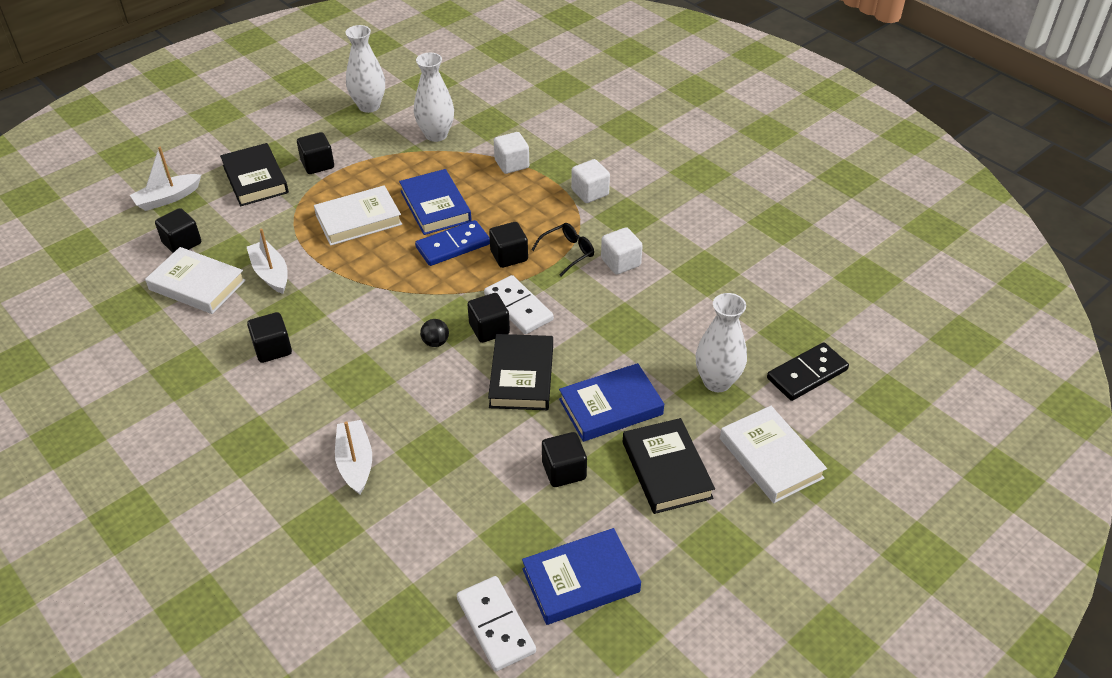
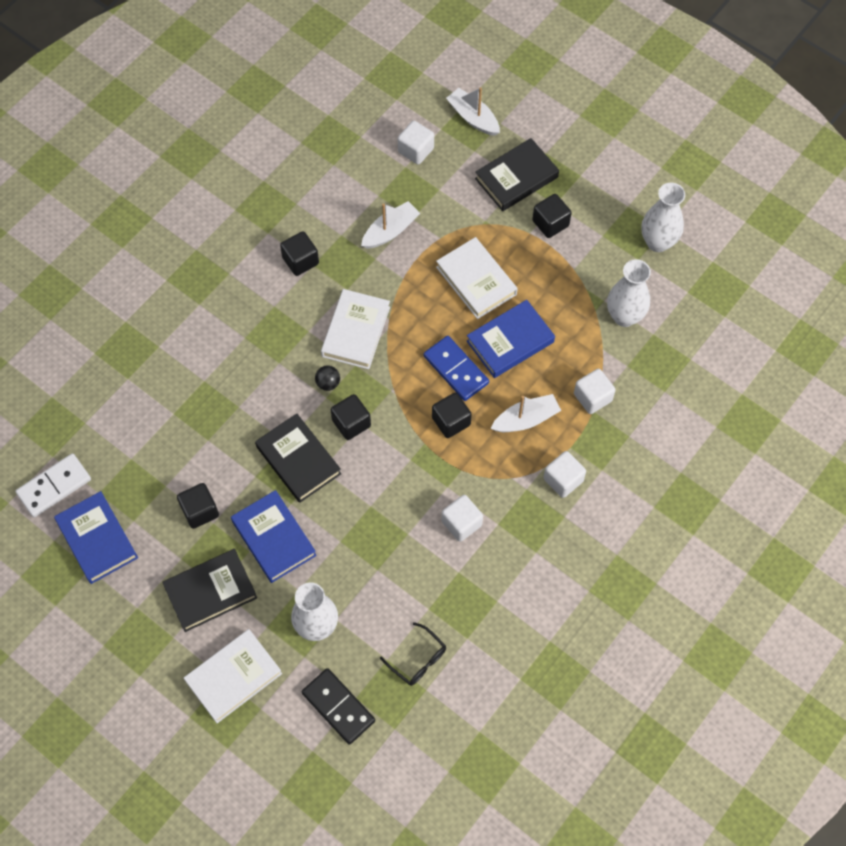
camera: 80 degrees right, 20 degrees up
(182, 243) = (416, 150): black cube -> white cube
(197, 285) = (365, 180): white book -> white book (356, 332)
(355, 463) = (189, 355): white boat -> white boat (526, 419)
(518, 307) = (383, 442): white domino -> none
(521, 376) = (298, 460): black book -> black book turned 60 degrees clockwise
(567, 252) = (466, 473): black glasses -> black glasses (418, 659)

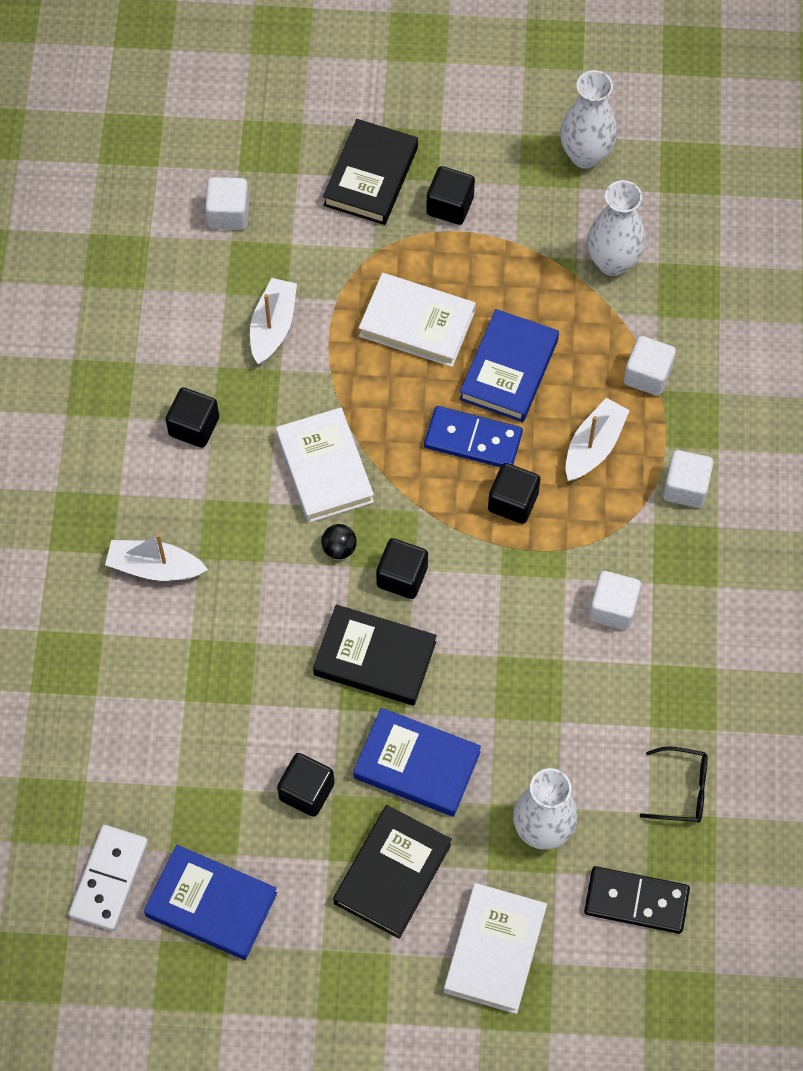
camera: 35 degrees left, 0 degrees up
(473, 118) = (266, 135): white boat -> white boat (155, 567)

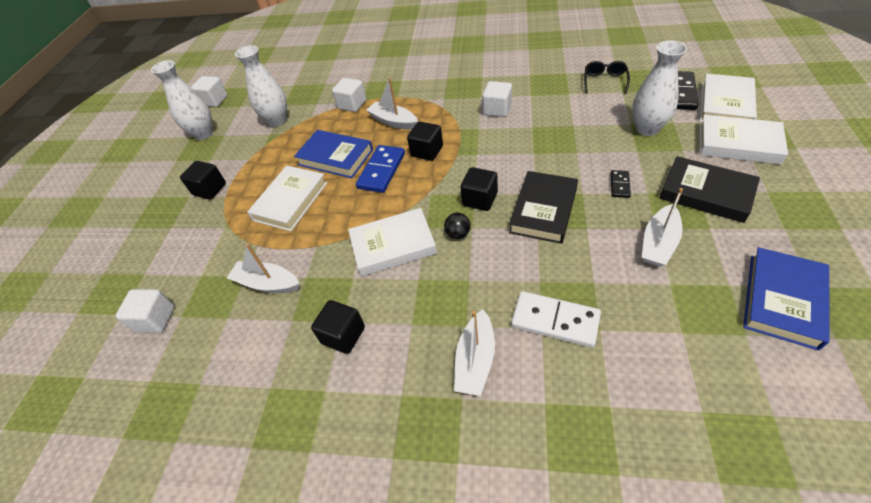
camera: 80 degrees left, 15 degrees down
(109, 879) = (796, 384): white domino -> white domino (555, 321)
(306, 791) = (658, 243): black cube -> white boat
(371, 176) = (168, 231): black book -> none
(417, 765) = (620, 185): blue book -> black domino
(596, 963) = (725, 105): none -> white book
(685, 487) = (423, 89): white cube -> white cube (214, 101)

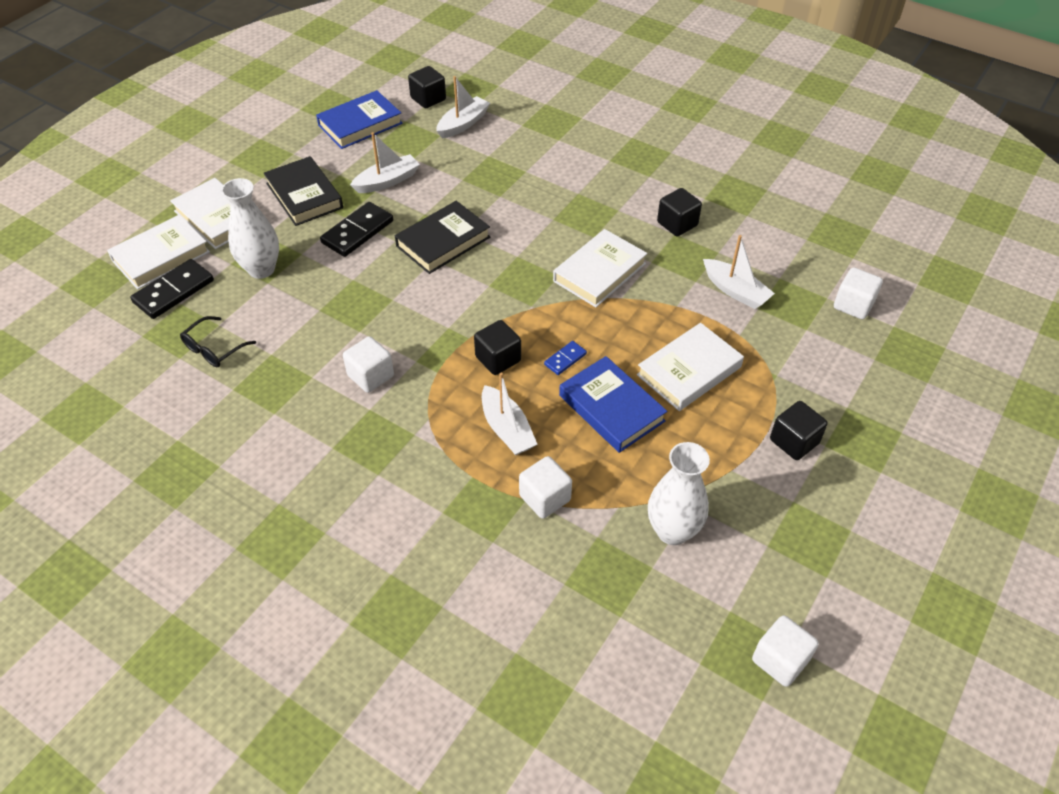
camera: 160 degrees left, 0 degrees up
(204, 134) = (802, 569): white vase -> none
(382, 171) = (565, 359): blue domino -> blue domino, size x0.53
(393, 245) = (599, 272): white book -> white book turned 60 degrees counterclockwise
(458, 234) = (534, 256): black ball -> none
(475, 360) = (586, 173): white boat -> white boat (463, 124)
(480, 199) = (488, 277): black cube -> black cube (428, 99)
(555, 321) = (513, 171): white domino -> none
(620, 185) = (357, 232): black domino -> black domino, size x1.90

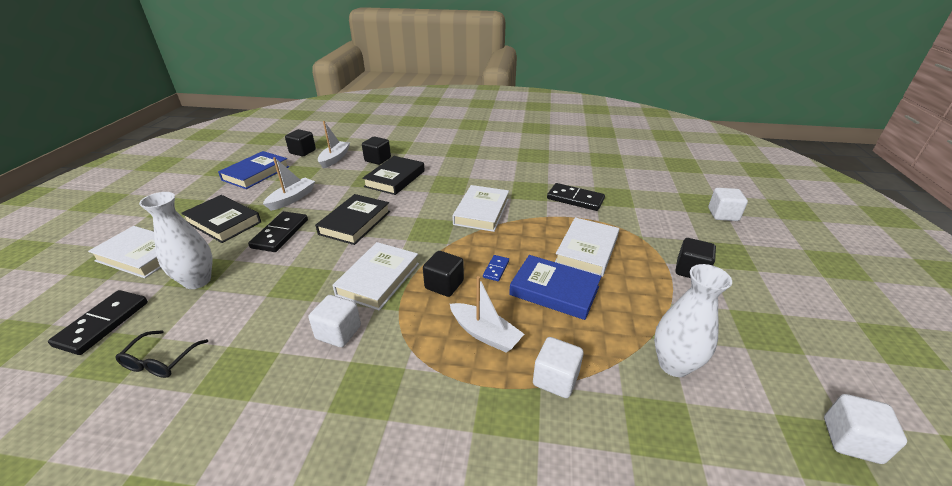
camera: 25 degrees left, 15 degrees down
(161, 256) = (84, 298): white book -> white book (378, 279)
(522, 183) = (395, 179): none -> black book
(677, 224) = (511, 176): black cube -> black cube (377, 159)
(735, 291) = (575, 199): white boat -> black domino
(853, 305) = (647, 188): white cube -> white cube (723, 215)

